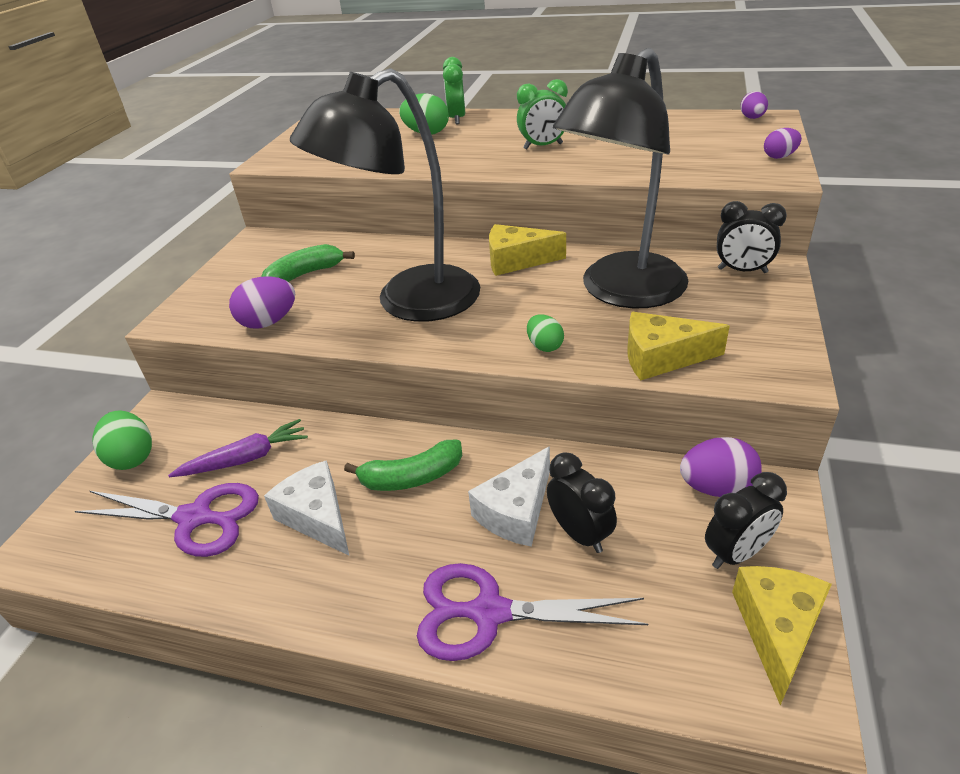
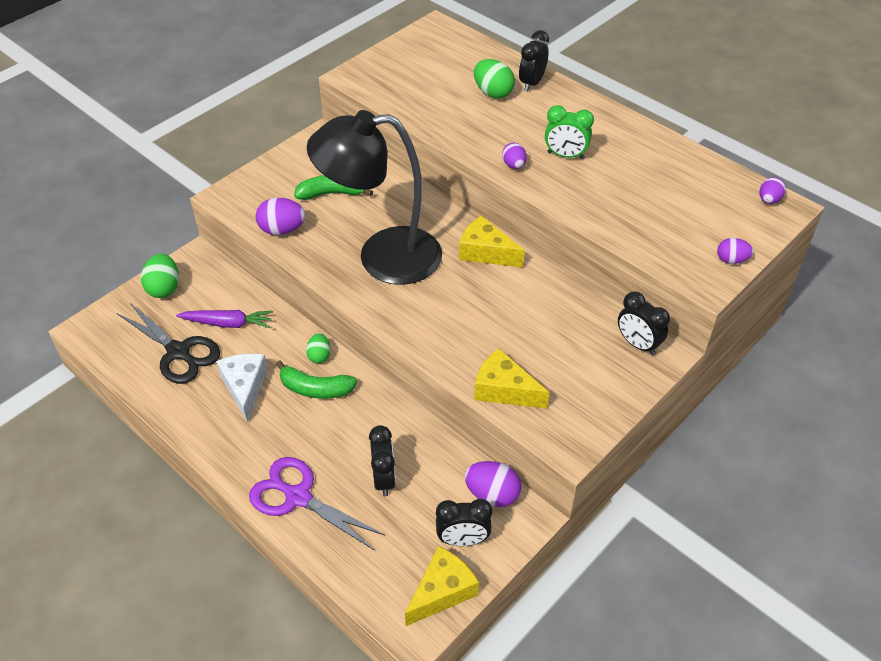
camera: 25 degrees right, 10 degrees up
(195, 518) = (178, 352): purple scissors -> black scissors
(457, 119) = (532, 83): green clock -> black clock
(501, 166) = (514, 165): none -> purple egg
(516, 511) = (359, 445): white cheese -> none
(544, 346) = (439, 341): green egg -> green egg (319, 356)
(621, 292) = (532, 320): black lamp -> none

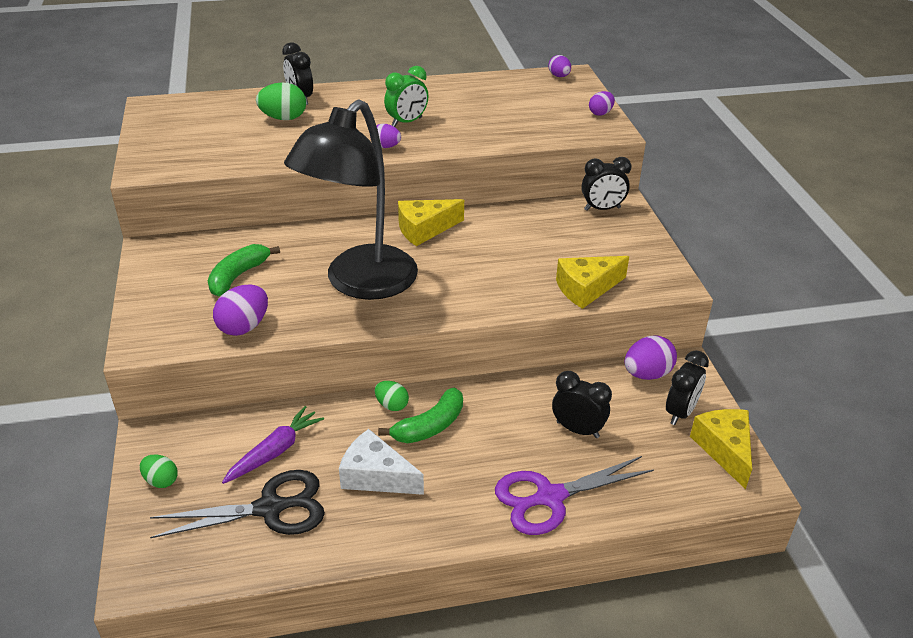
camera: 55 degrees left, 10 degrees down
(164, 288) = (161, 481): green egg -> green egg, size x0.62

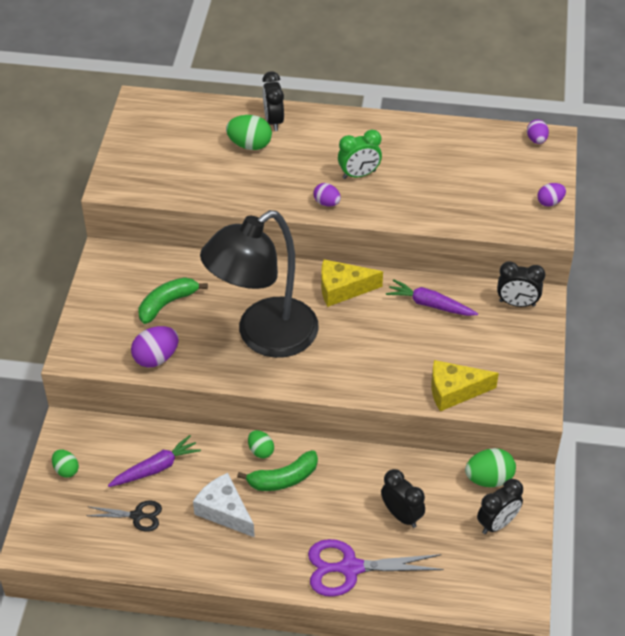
camera: 20 degrees right, 10 degrees up
(269, 508) = (137, 516): black scissors -> black scissors, size x0.57
(519, 225) = (429, 304): none -> purple carrot
(647, 374) = (489, 479): purple egg -> green egg
(724, 449) = (515, 568): yellow cheese -> none

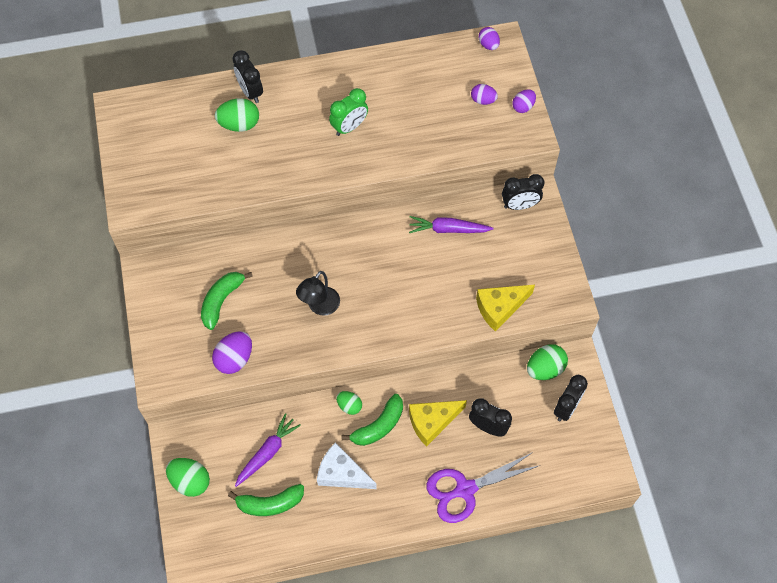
camera: 20 degrees left, 15 degrees up
(66, 470) = (190, 481): green egg -> green egg, size x1.60
(137, 516) = (270, 503): black scissors -> green banana
(264, 336) = (320, 307): black lamp -> black lamp, size x0.44
(327, 203) = (333, 166): purple egg -> purple egg (483, 100)
(342, 289) = (368, 237): yellow cheese -> yellow cheese (432, 422)

